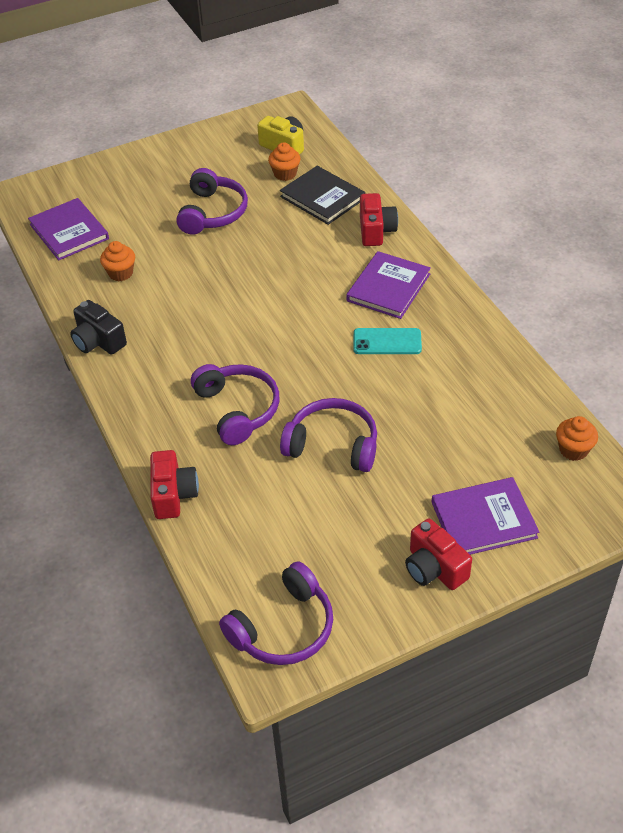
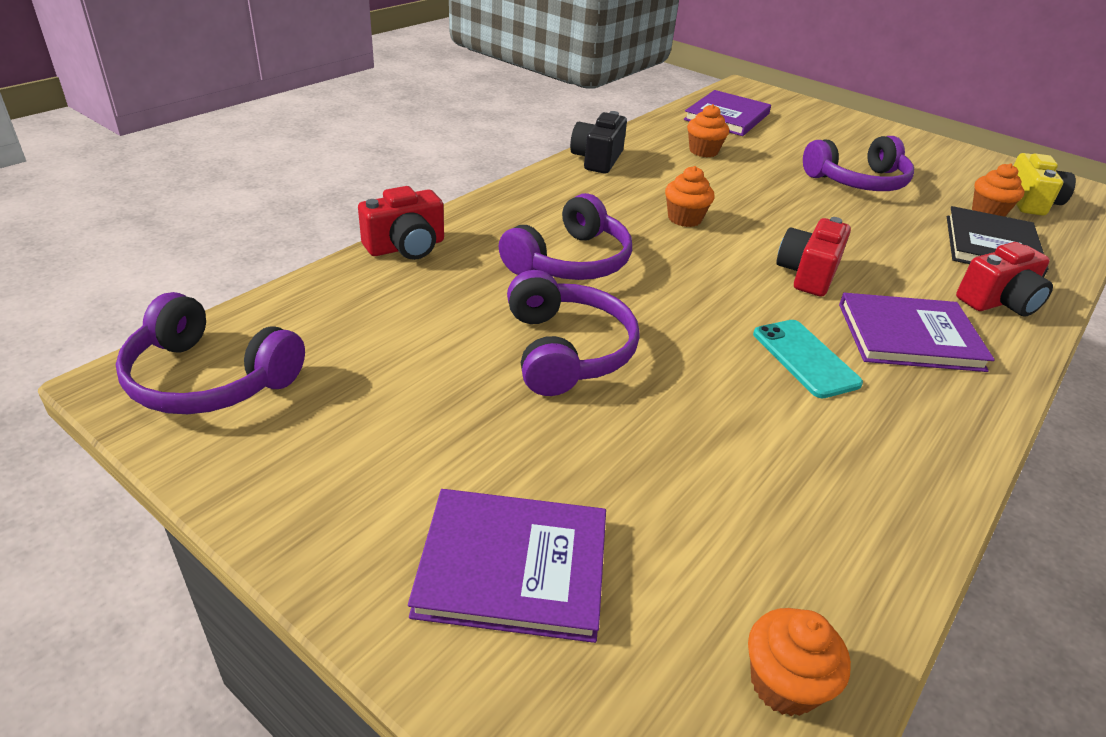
camera: 60 degrees right, 10 degrees down
(214, 328) = (684, 219): none -> orange cupcake
(434, 568) = (371, 521): red camera -> red camera (807, 274)
(483, 519) = (513, 567): purple book -> purple book turned 45 degrees counterclockwise

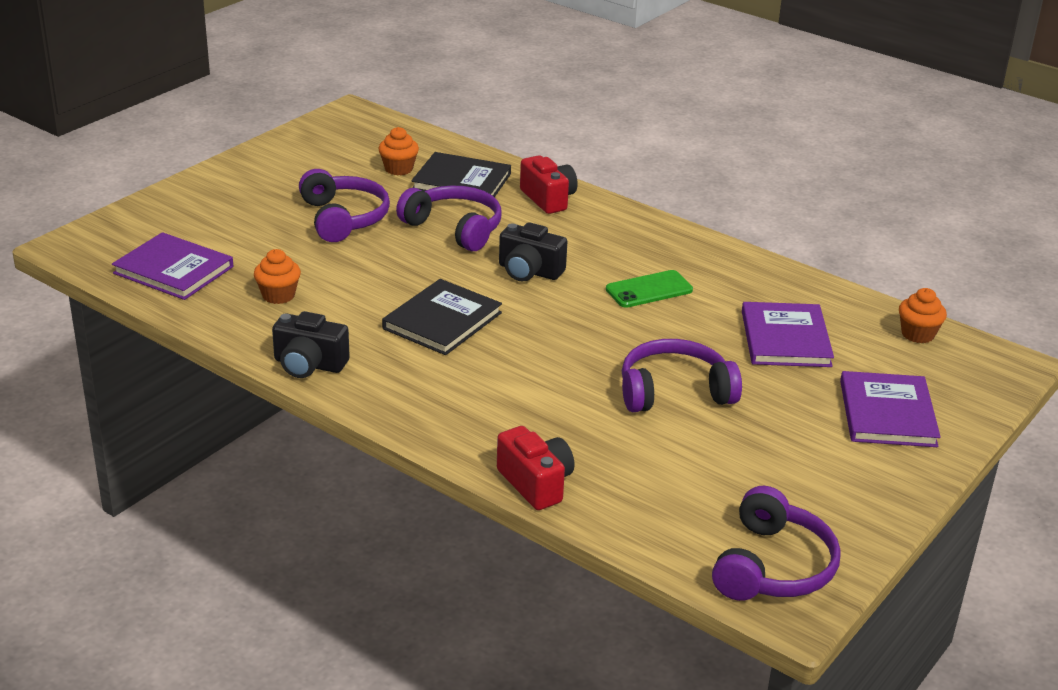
camera: 90 degrees left, 5 degrees down
(571, 261) = (538, 387): purple headphones -> purple headphones (455, 228)
(684, 219) = (442, 321): orange cupcake -> black book
(805, 358) = (649, 290): turquoise phone -> green phone
(807, 274) = (529, 271): red camera -> black camera
(909, 336) = (607, 244): purple book -> purple book (785, 339)
(1030, 202) = (374, 145): yellow camera -> none

